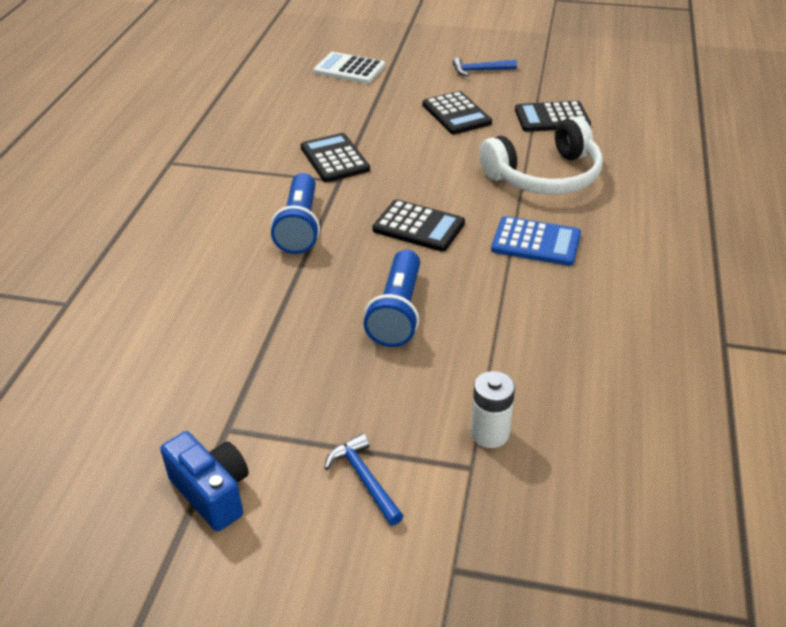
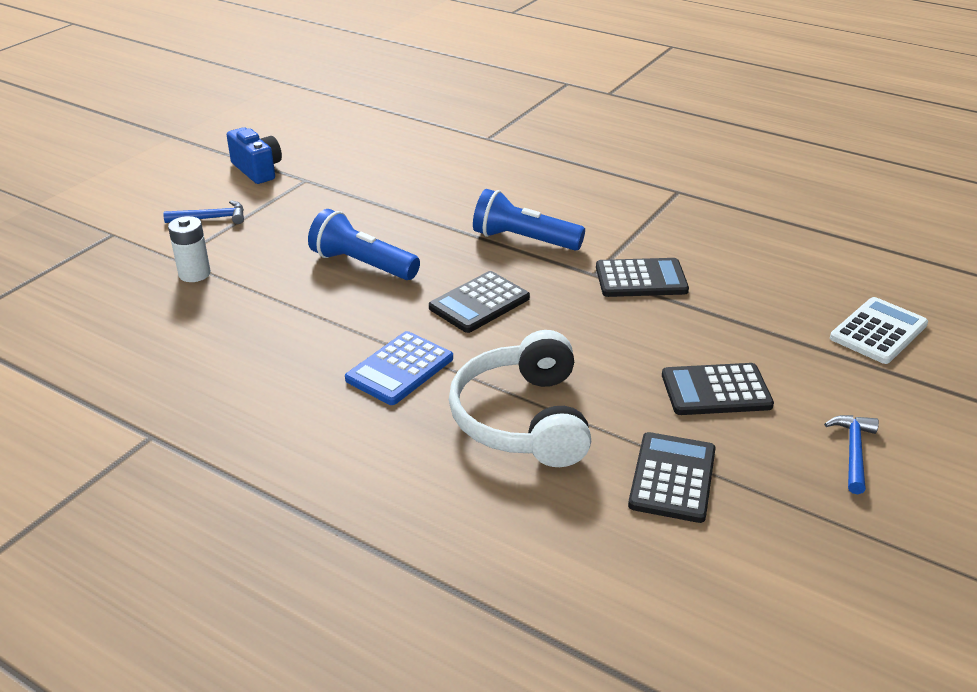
camera: 110 degrees right, 5 degrees down
(212, 493) = (257, 170): blue camera -> blue camera turned 105 degrees counterclockwise

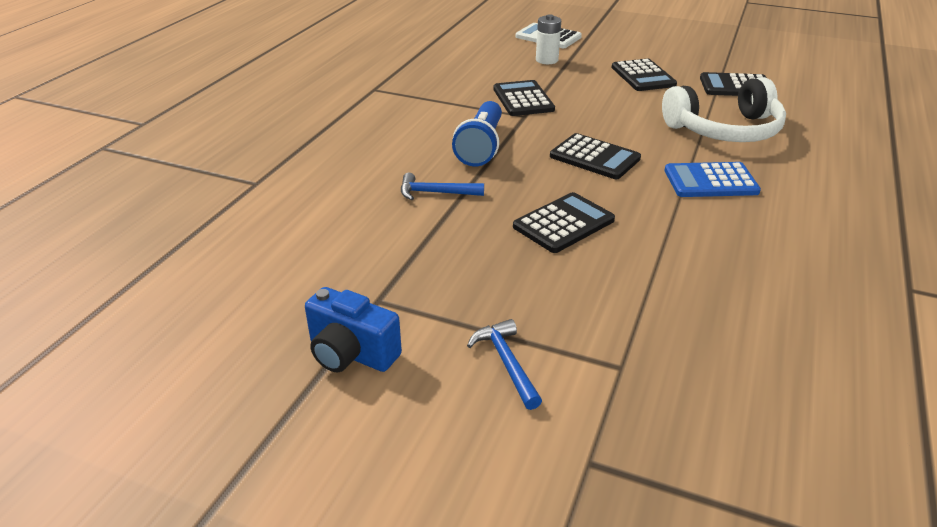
camera: 100 degrees left, 0 degrees up
(194, 274) = (644, 339): white battery -> white battery (546, 60)
(257, 170) = (351, 354): blue camera -> blue camera turned 105 degrees counterclockwise
(362, 264) = (563, 223): blue flashlight -> black calculator
(400, 369) = (710, 181): blue calculator -> blue calculator turned 150 degrees clockwise
(853, 452) = (669, 47): blue hammer -> blue hammer (436, 193)

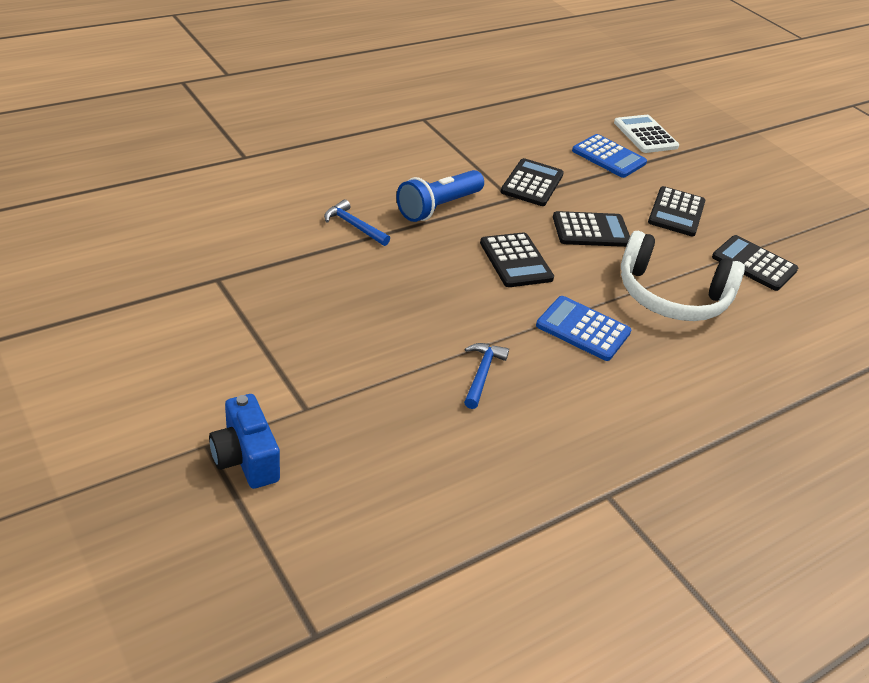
camera: 30 degrees right, 5 degrees up
(351, 354) = (160, 302): blue camera -> blue camera (246, 458)
(506, 363) = (240, 362): blue hammer -> blue hammer (482, 374)
(546, 60) = (608, 157): white battery -> blue calculator
(563, 223) = (412, 297): black calculator -> black calculator (591, 230)

